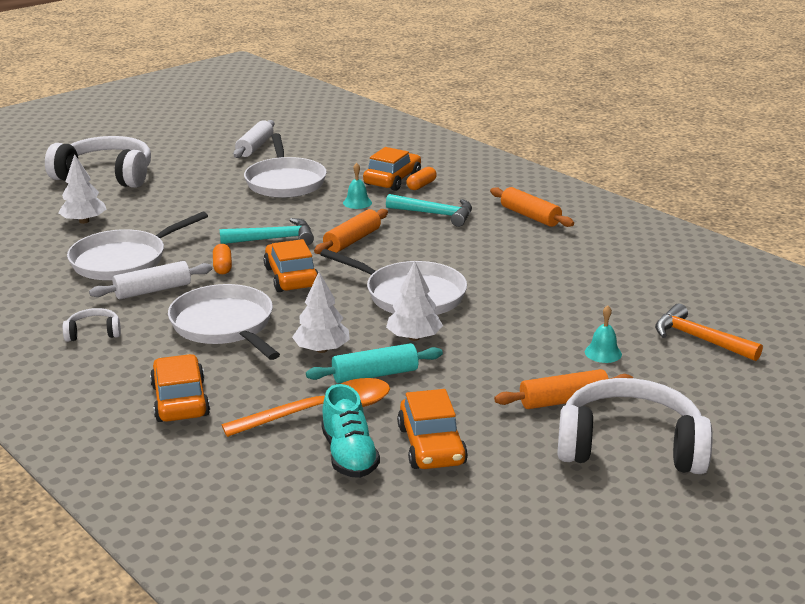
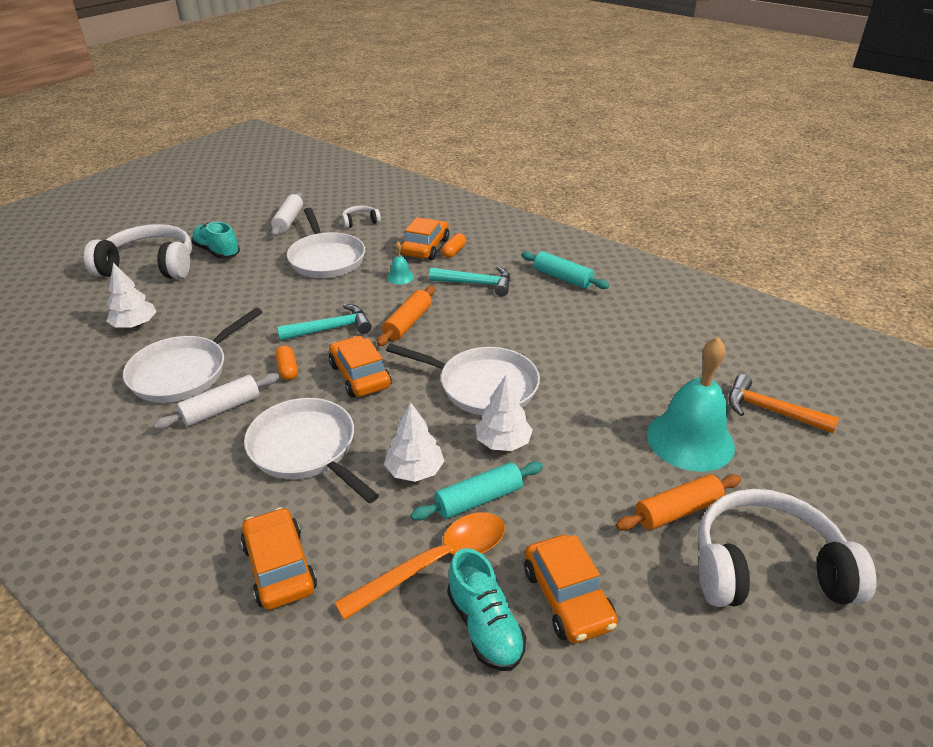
camera: 10 degrees left, 10 degrees up
(93, 333) = (166, 477): white headphones -> white headphones (360, 222)
(175, 168) = (217, 252): none -> turquoise shoe
(530, 216) = (562, 278): orange rolling pin -> turquoise rolling pin
(603, 353) = (690, 440): turquoise bell -> turquoise bell, size x2.37

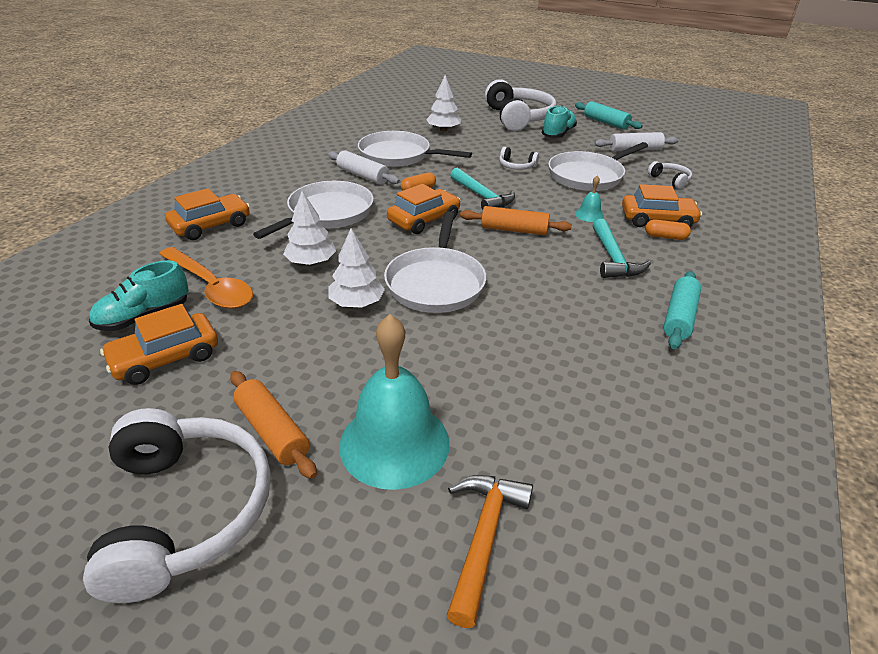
camera: 75 degrees right, 0 degrees up
(275, 294) = (516, 166): none -> white headphones
(478, 499) = (280, 298): turquoise rolling pin -> turquoise rolling pin (605, 122)

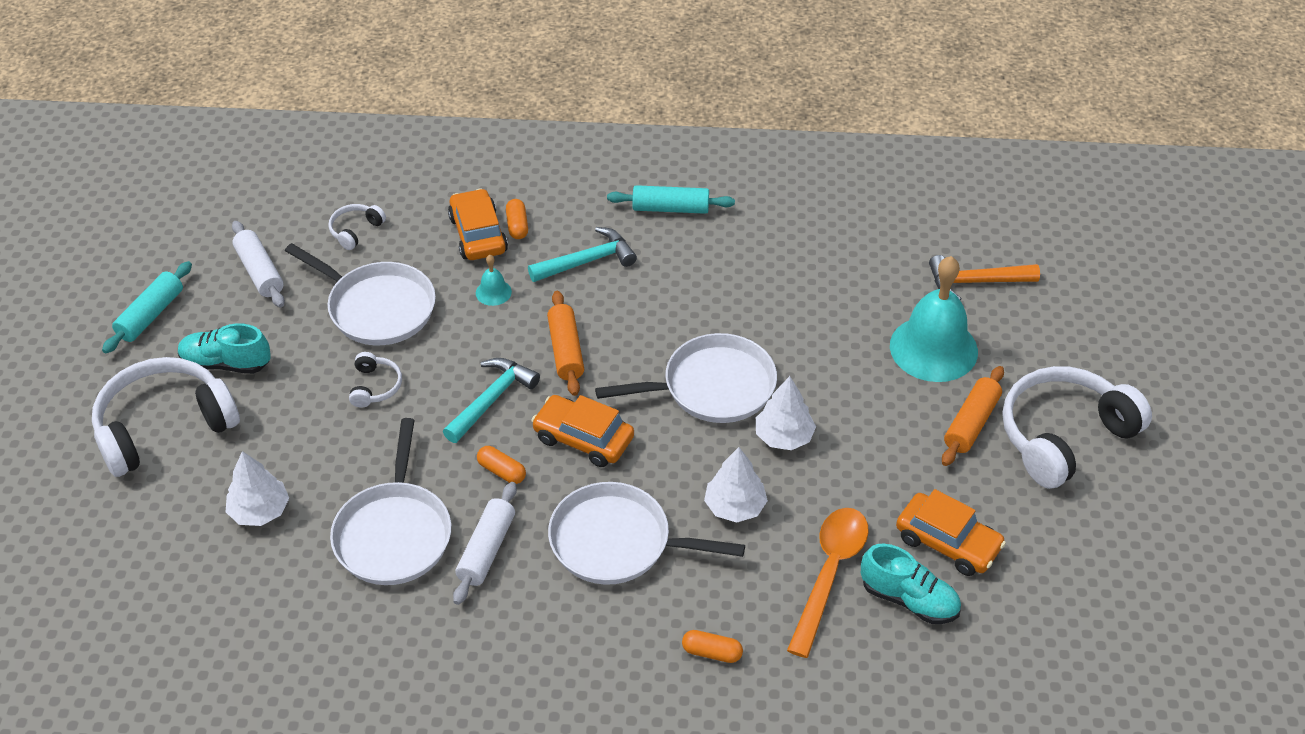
camera: 110 degrees left, 10 degrees up
(211, 225) = (712, 652): orange car -> orange capsule

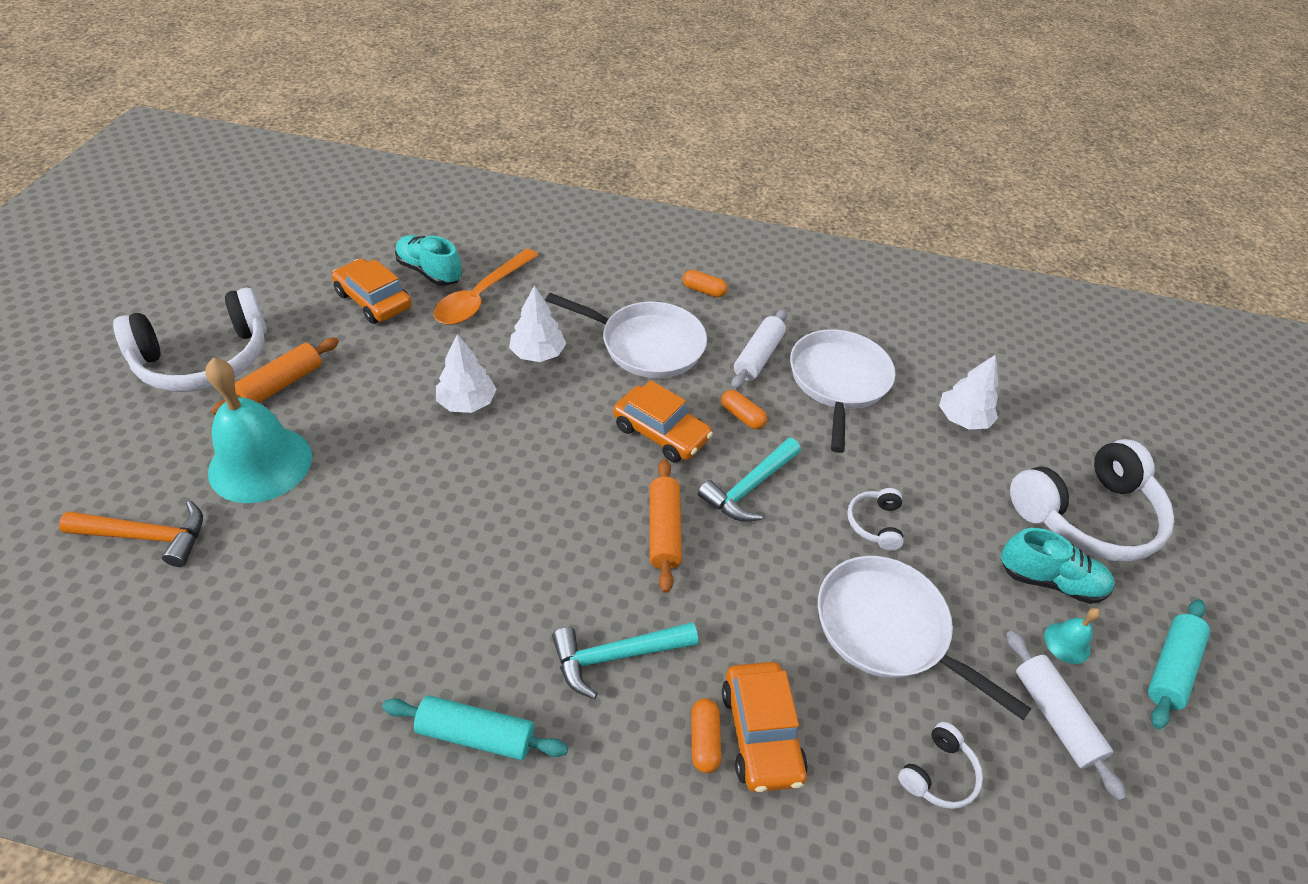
camera: 175 degrees left, 0 degrees up
(493, 292) = (743, 627): turquoise bell -> turquoise bell (1067, 643)
(712, 652) = (592, 267): orange capsule -> orange capsule (704, 290)
(713, 387) = (516, 462): white pan -> none

